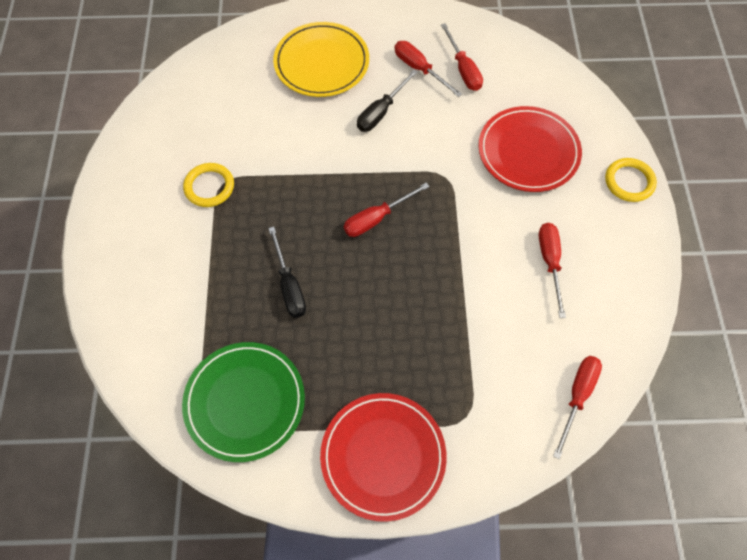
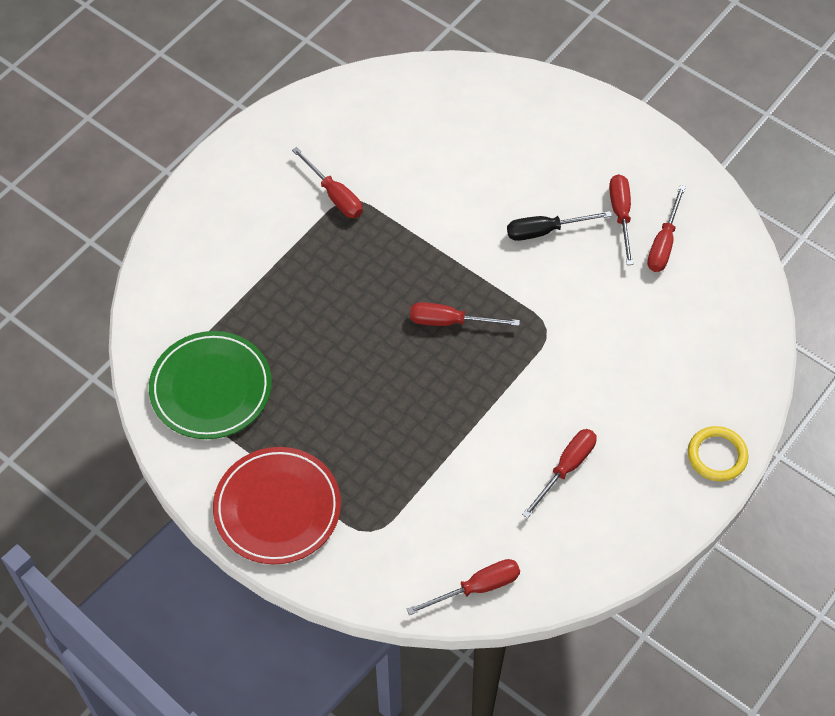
camera: 40 degrees right, 5 degrees down
(209, 187) = (334, 195): yellow ring -> red screwdriver
(289, 286) = (325, 324): black screwdriver -> none
(321, 63) = (534, 148): yellow plate -> none
(528, 152) = (647, 361): red plate -> none

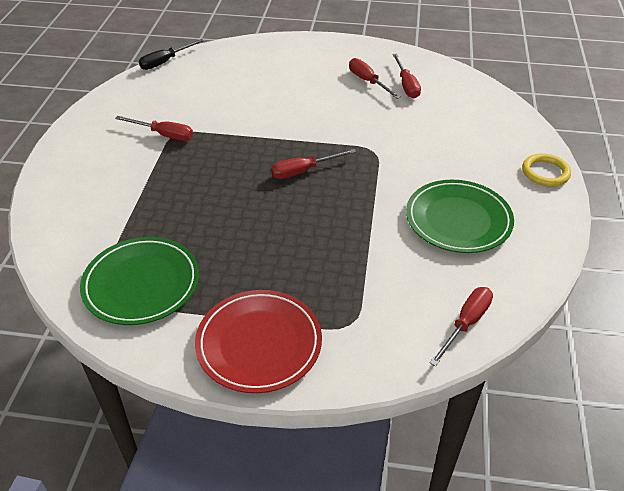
camera: 30 degrees left, 15 degrees down
(545, 231) = (327, 104): black screwdriver -> black screwdriver (165, 62)
(566, 468) = (458, 220): red screwdriver -> green plate

